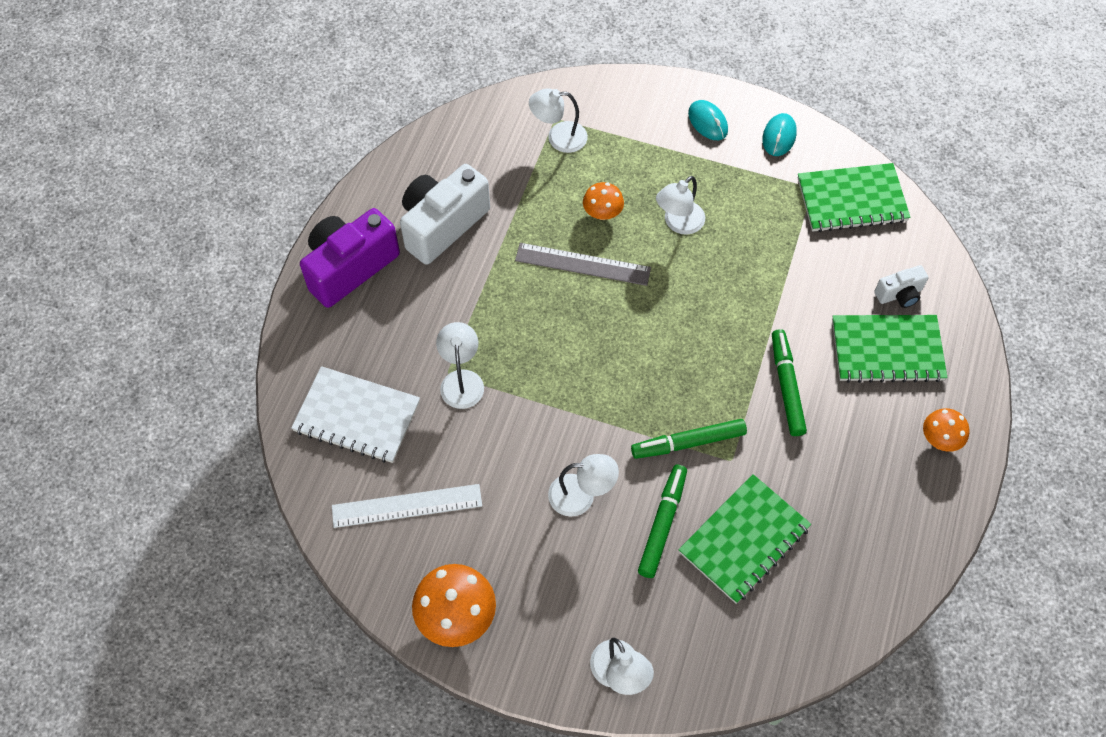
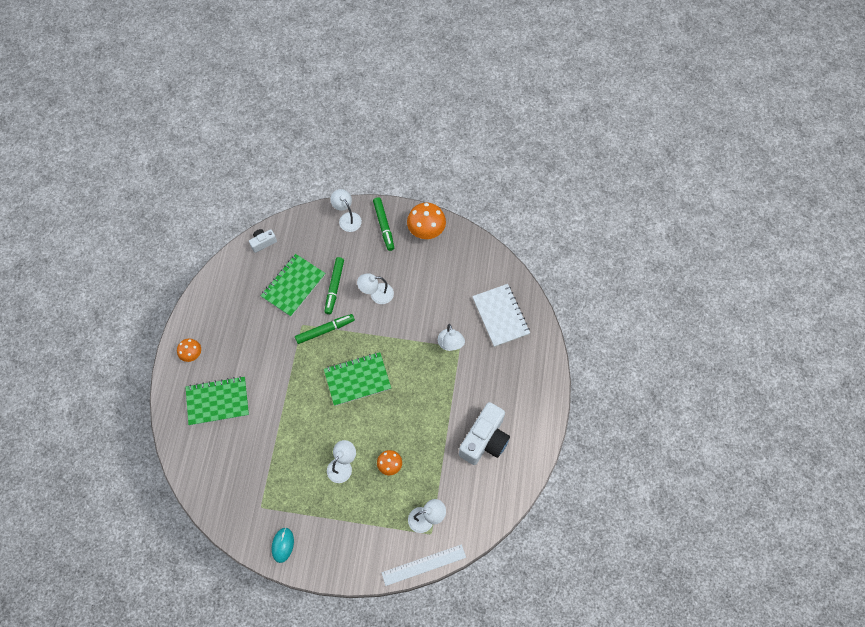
camera: 170 degrees right, 5 degrees up
(350, 267) = (531, 402): purple camera -> none
(357, 416) = (500, 316): white notebook -> white notebook turned 60 degrees clockwise
(407, 506) = (462, 275): white ruler -> white ruler (423, 564)
(583, 264) = (396, 427): grey ruler -> none
(708, 122) = (330, 549): turquoise mouse -> none
(786, 386) = (274, 370): green marker -> green marker (384, 226)
(851, 200) = (235, 502): green notebook -> green notebook (357, 379)
(899, 294) = (209, 439): white camera -> white camera (263, 242)

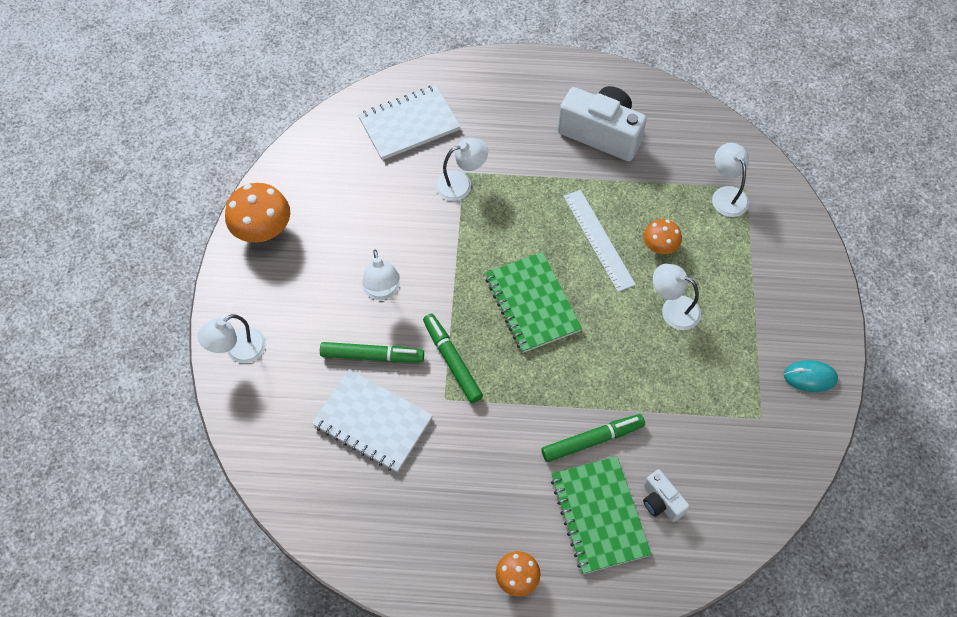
camera: 95 degrees left, 5 degrees down
(263, 242) = (287, 487): white camera -> white camera (661, 501)
(293, 286) = (373, 422): green notebook -> white notebook
(384, 226) = (254, 292): green marker -> green marker (592, 440)
(423, 564) = (790, 193): white ruler -> white ruler (598, 240)

